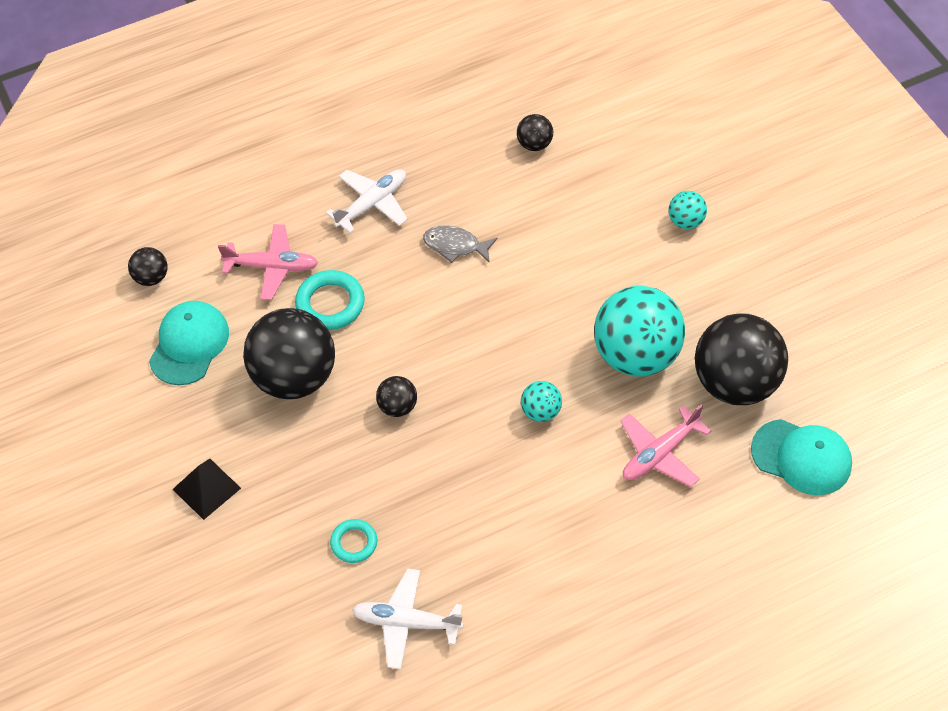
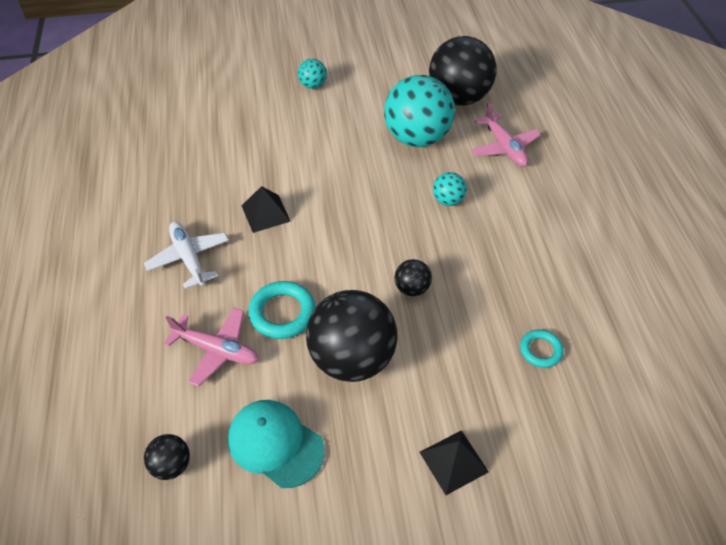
camera: 75 degrees left, 5 degrees down
(272, 267) = (217, 350): pink plane -> pink plane turned 90 degrees clockwise
(406, 622) = (623, 330): white plane -> none
(455, 246) = (265, 213): grey fish -> black pyramid
(534, 144) = (193, 143): black ball -> none
(801, 457) = (526, 85): turquoise cap -> none

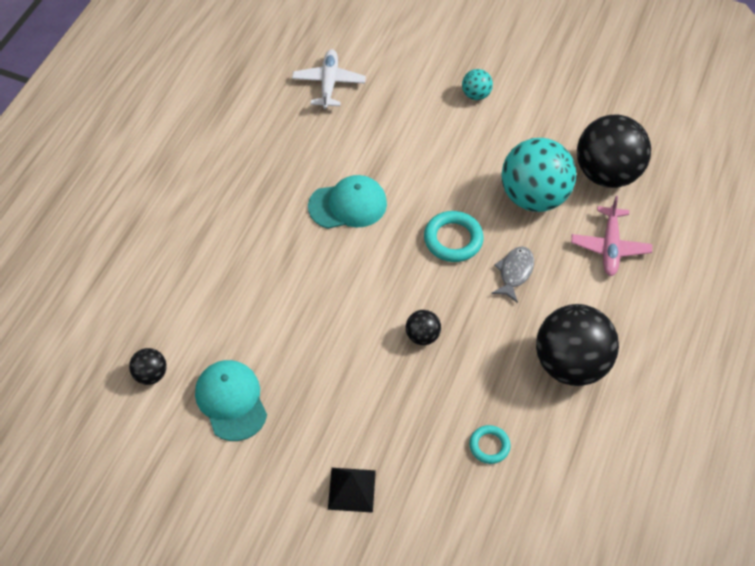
camera: 30 degrees right, 5 degrees up
(189, 258) = (261, 215): white plane -> white plane (329, 83)
(217, 350) = (235, 305): pink plane -> none
(265, 213) = (348, 205): black pyramid -> turquoise cap
(282, 313) = (303, 301): turquoise ring -> turquoise ring (453, 239)
(352, 358) = (332, 368): black ball -> black ball (570, 364)
(448, 200) = (514, 273): turquoise ball -> grey fish

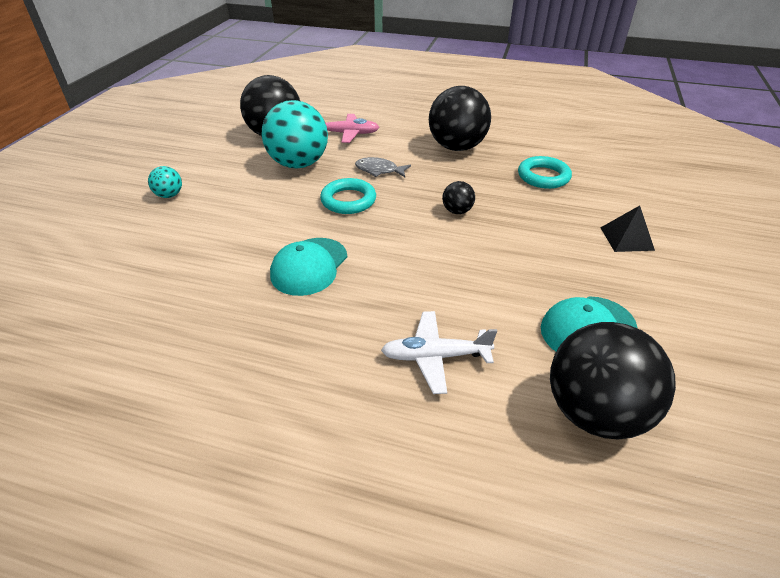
camera: 95 degrees left, 15 degrees down
(150, 375) = (594, 412): black ball -> black ball, size x2.22
(329, 83) = (114, 298): white plane -> white plane (435, 356)
(348, 205) = (309, 266): turquoise cap -> turquoise cap turned 135 degrees counterclockwise
(489, 446) = (543, 176): turquoise ring -> turquoise ring, size x1.62

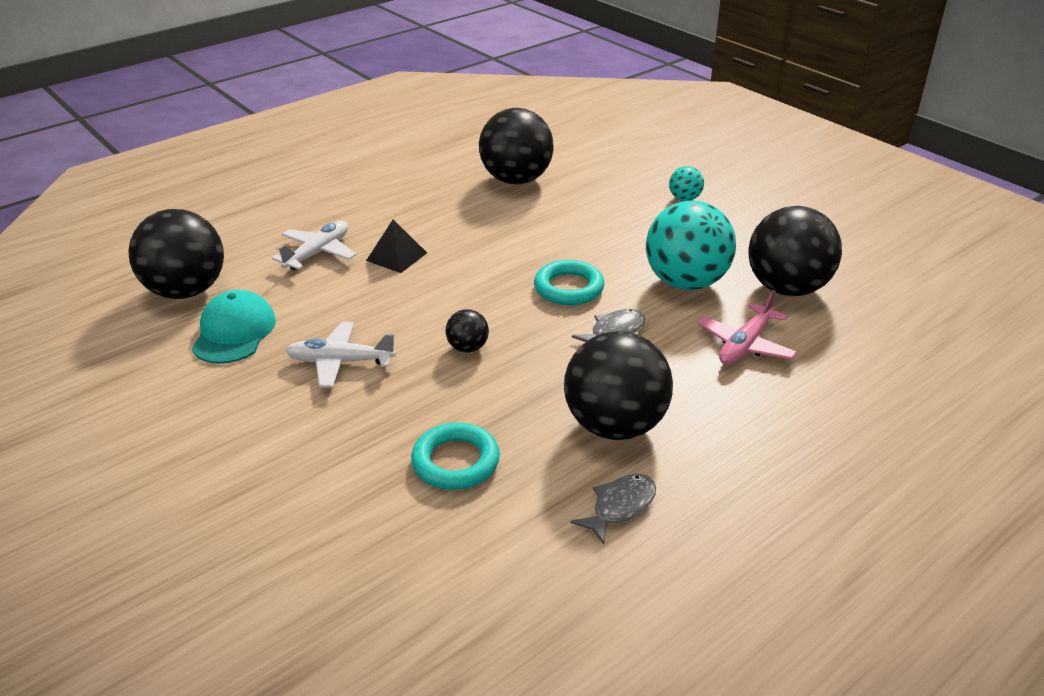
camera: 125 degrees right, 5 degrees down
(181, 296) = (516, 180): none -> black ball
(309, 266) = (485, 236): turquoise cap -> none
(504, 132) = (620, 507): none -> grey fish
(538, 253) = (340, 362): none -> white plane
(626, 238) = (273, 441): black pyramid -> black pyramid (396, 256)

